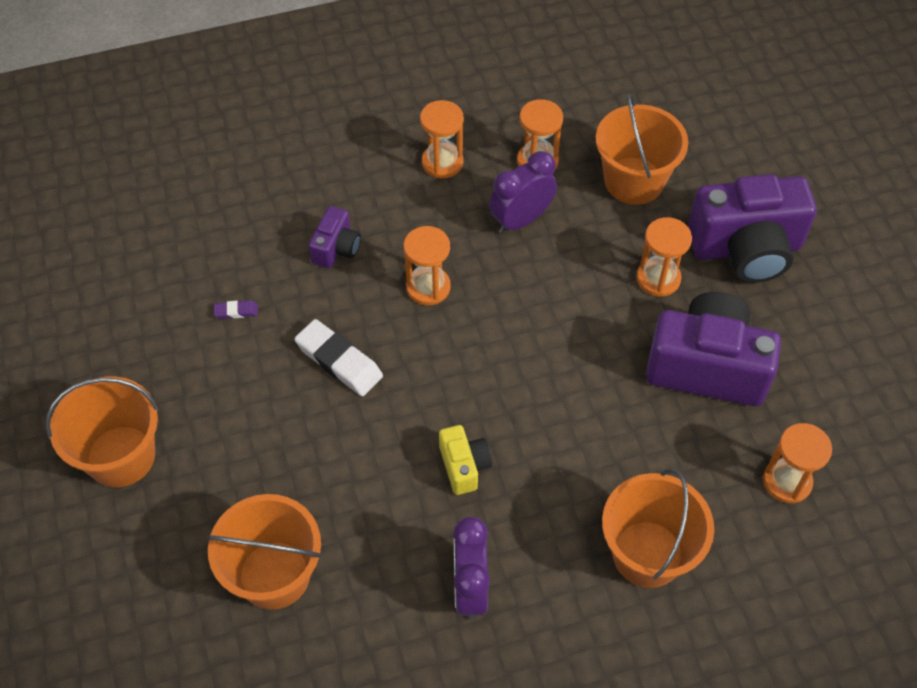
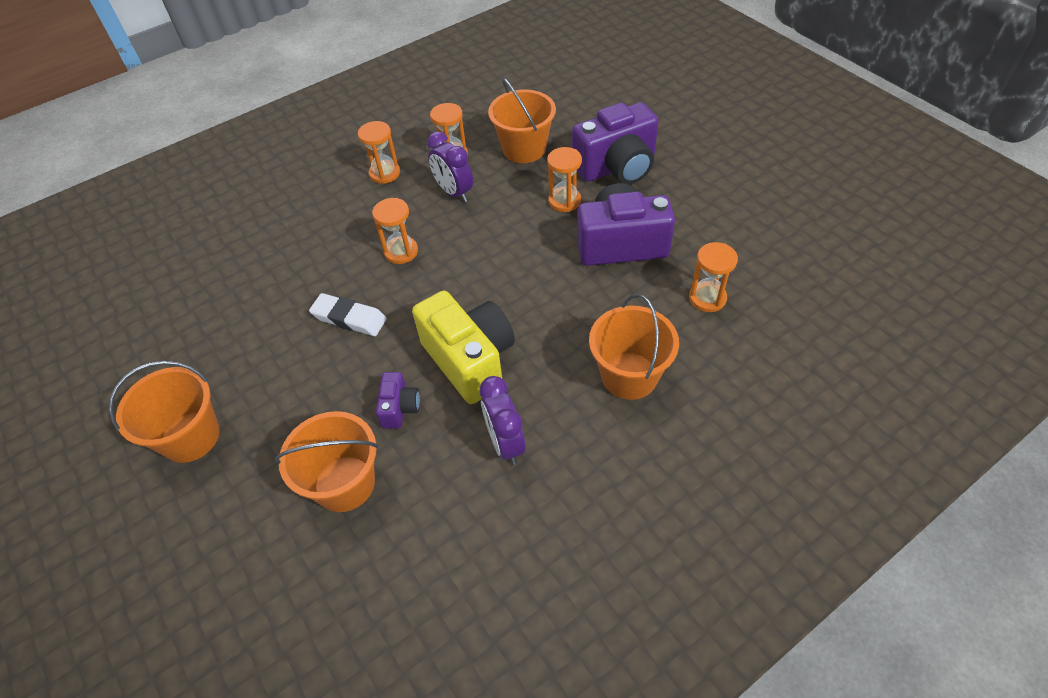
camera: 15 degrees left, 5 degrees down
(236, 311) = (258, 308): purple eraser -> none
(336, 248) = (323, 246): purple camera -> purple camera (400, 408)
(464, 466) = (470, 360): yellow camera -> yellow camera, size x2.07
(521, 220) = (454, 192): purple clock -> purple clock turned 75 degrees counterclockwise

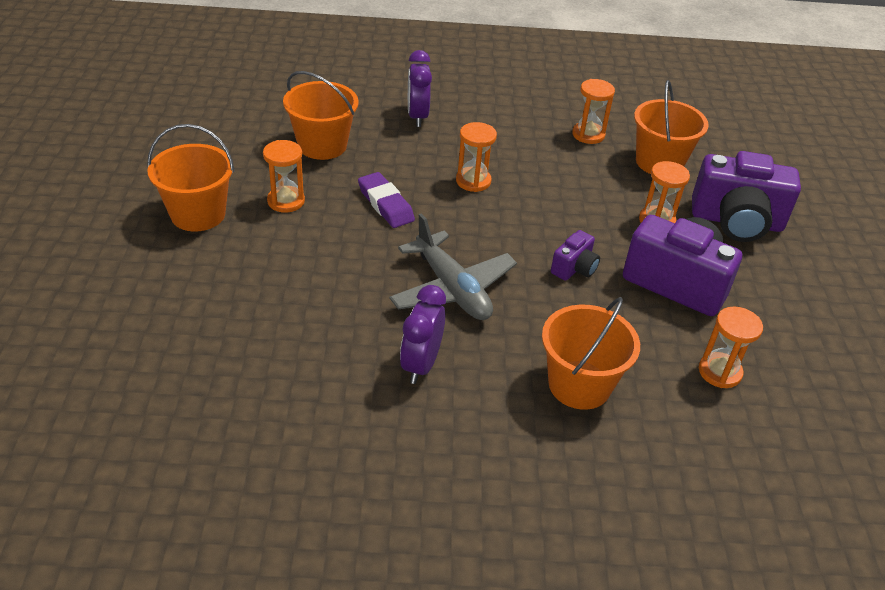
camera: 30 degrees right, 10 degrees down
(344, 483) = (271, 312): orange bucket -> orange bucket (322, 145)
(349, 318) = (385, 204): white eraser -> purple eraser
(384, 173) = (516, 118): orange hourglass -> orange hourglass (286, 201)
(400, 408) = (362, 288): purple camera -> purple camera (574, 268)
(454, 192) = (561, 162): purple clock -> purple clock (417, 116)
(470, 360) = (452, 289): yellow camera -> grey plane

